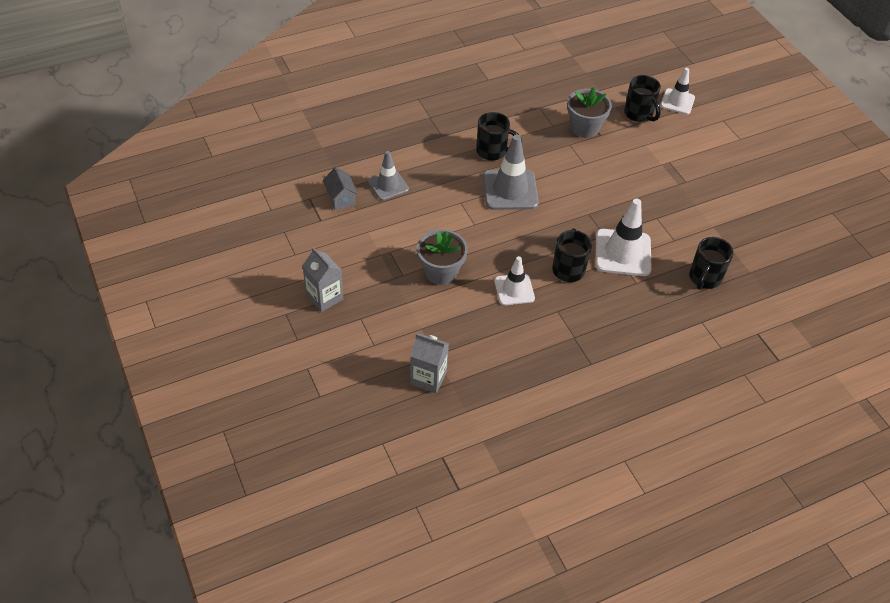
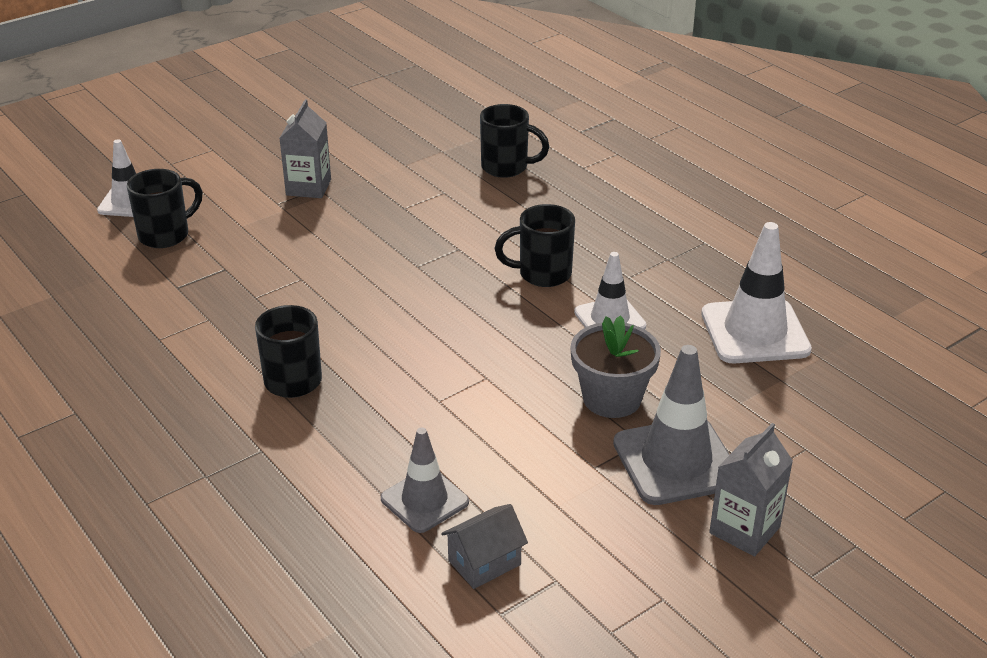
camera: 100 degrees left, 15 degrees down
(428, 378) = (828, 380): grey carton -> grey carton (308, 187)
(510, 190) = (389, 348): grey traffic cone -> grey traffic cone (676, 461)
(584, 127) = (209, 285): grey flower pot -> none
(623, 253) = (488, 231): white traffic cone -> white traffic cone (755, 332)

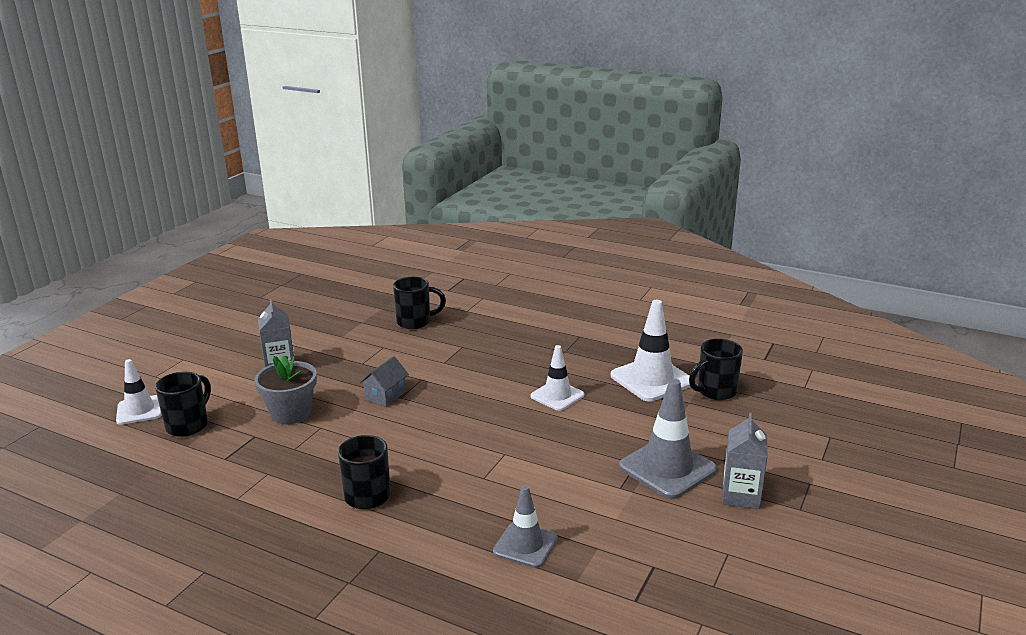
camera: 25 degrees left, 10 degrees down
(484, 562) = (598, 571): grey house -> grey house (385, 395)
(542, 274) = (491, 380): black mug -> black mug (715, 391)
(612, 399) = (597, 443): grey flower pot -> grey flower pot (291, 413)

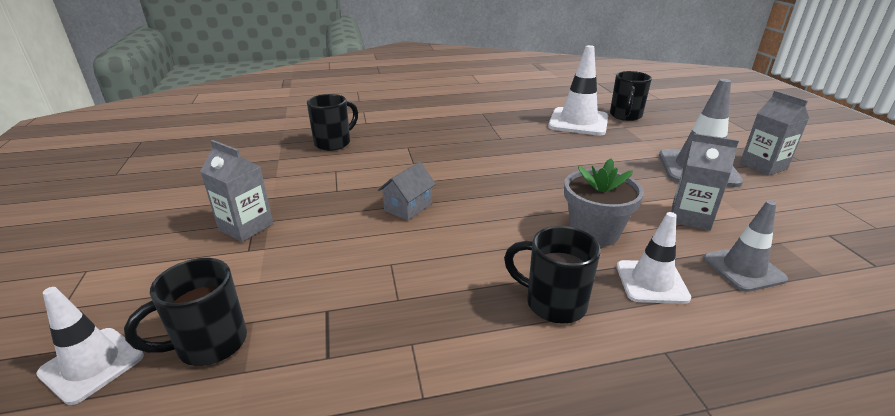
camera: 40 degrees left, 5 degrees up
(188, 425) = (209, 344): black mug -> black mug turned 105 degrees counterclockwise
(291, 413) = (333, 265): grey flower pot -> grey flower pot (594, 232)
(385, 395) = (408, 207): grey house -> grey house turned 45 degrees clockwise
(557, 396) = (543, 153): white traffic cone -> white traffic cone (651, 282)
(567, 497) = (690, 217): none -> grey carton

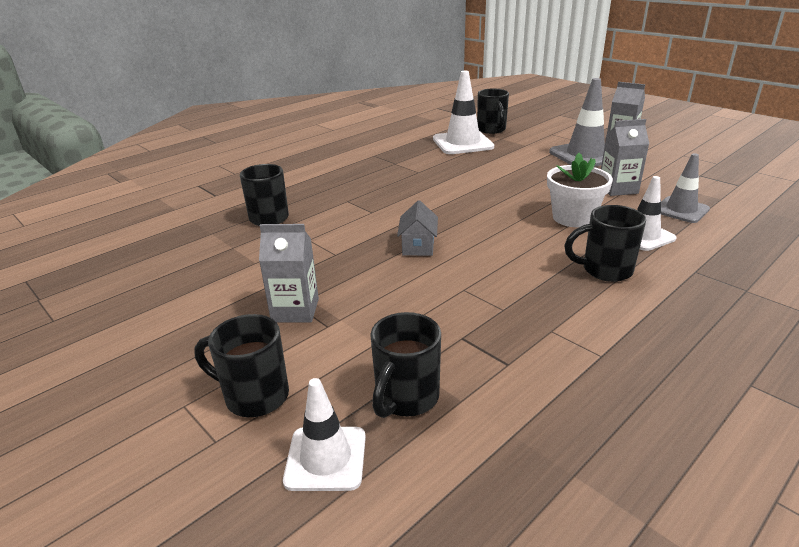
camera: 30 degrees left, 0 degrees up
(128, 285) = (255, 396): none -> black mug
(594, 232) = (573, 218): grey flower pot -> white flower pot

